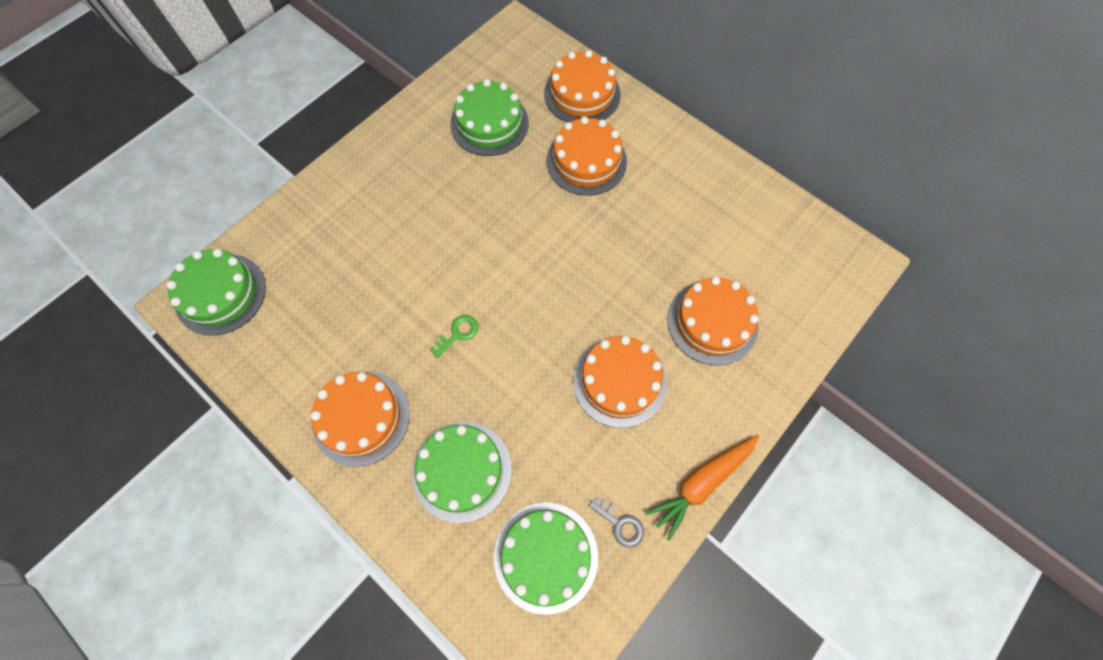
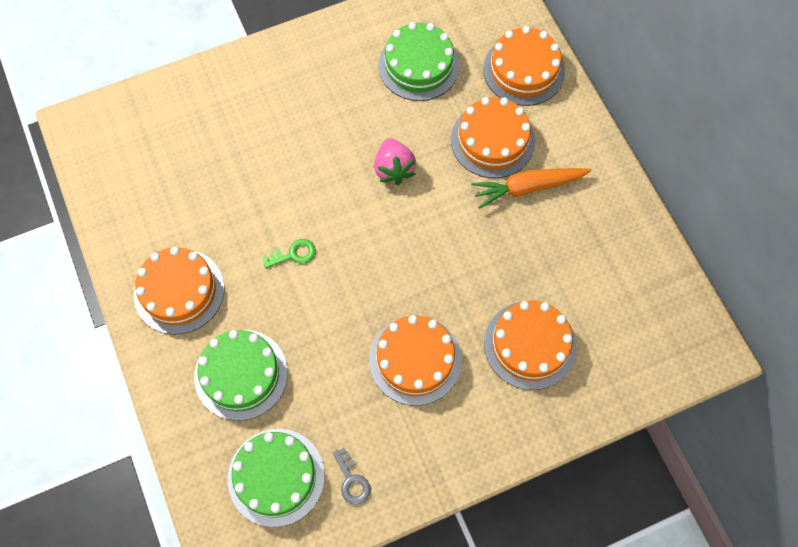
camera: 25 degrees right, 0 degrees up
(220, 294) = (110, 131): green cake -> none
(512, 220) = (394, 169): none -> pink strawberry
(702, 483) = (441, 481): orange carrot -> orange carrot (528, 187)

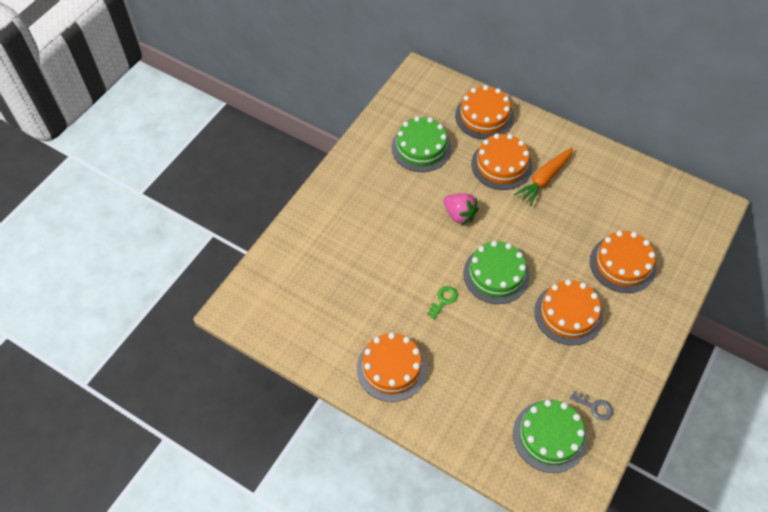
camera: 35 degrees left, 10 degrees down
(241, 374) = (475, 391): green cake -> green cake (496, 274)

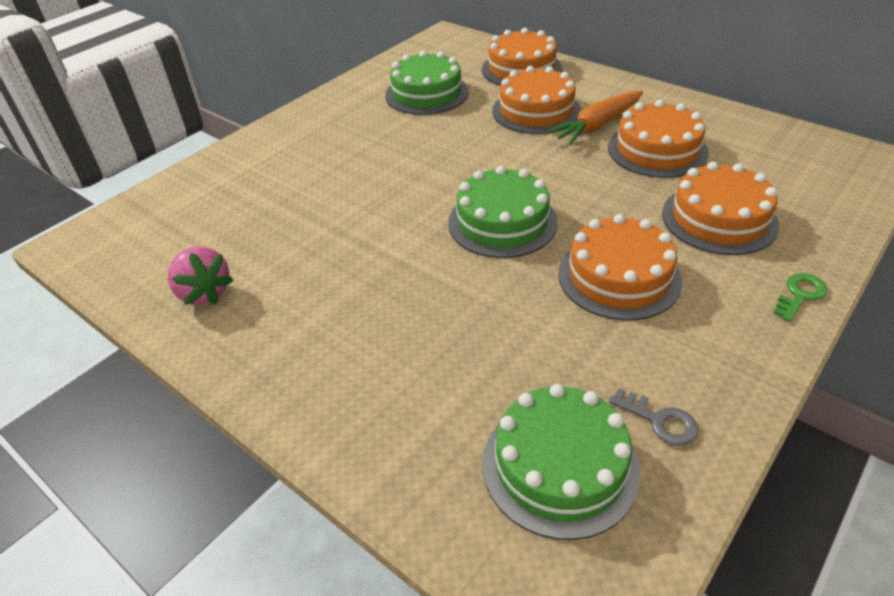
camera: 10 degrees right, 15 degrees down
(392, 368) = (287, 332): orange cake -> orange cake (657, 150)
(443, 300) = (407, 248): green key -> green key (800, 294)
(459, 215) = (461, 156): pink strawberry -> pink strawberry (204, 293)

